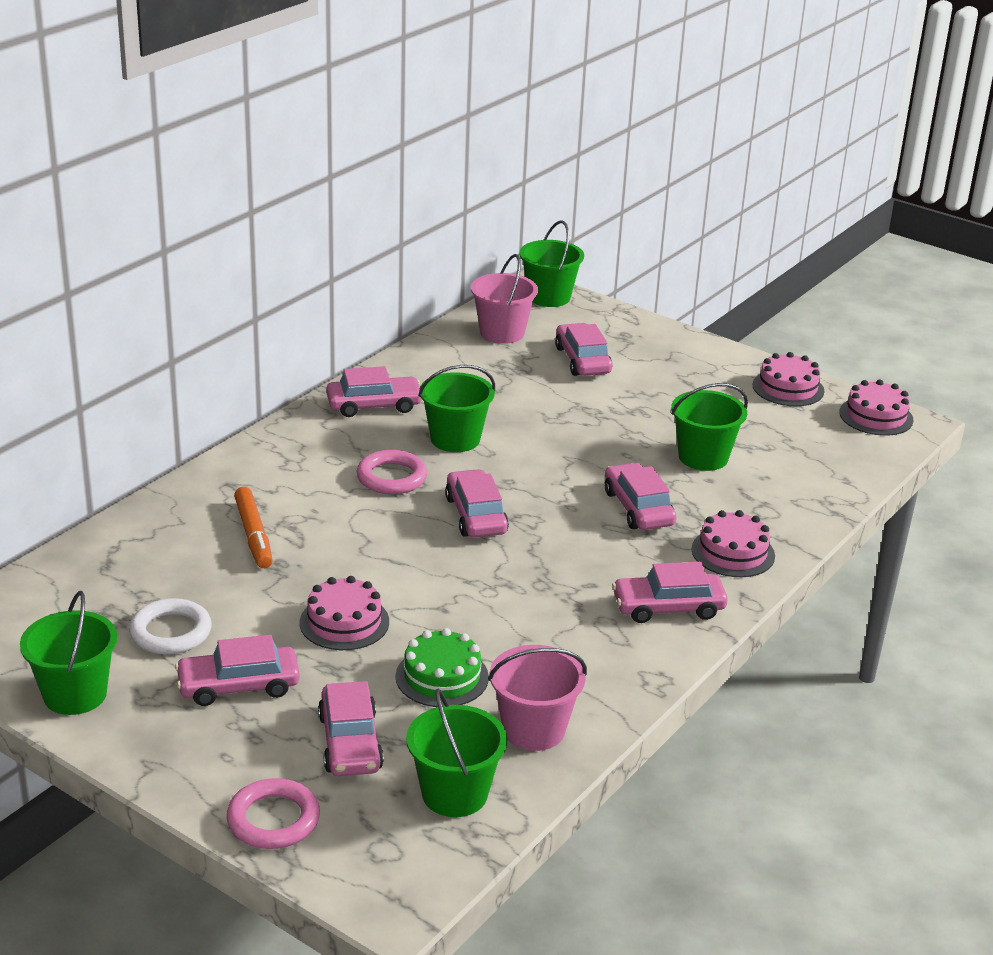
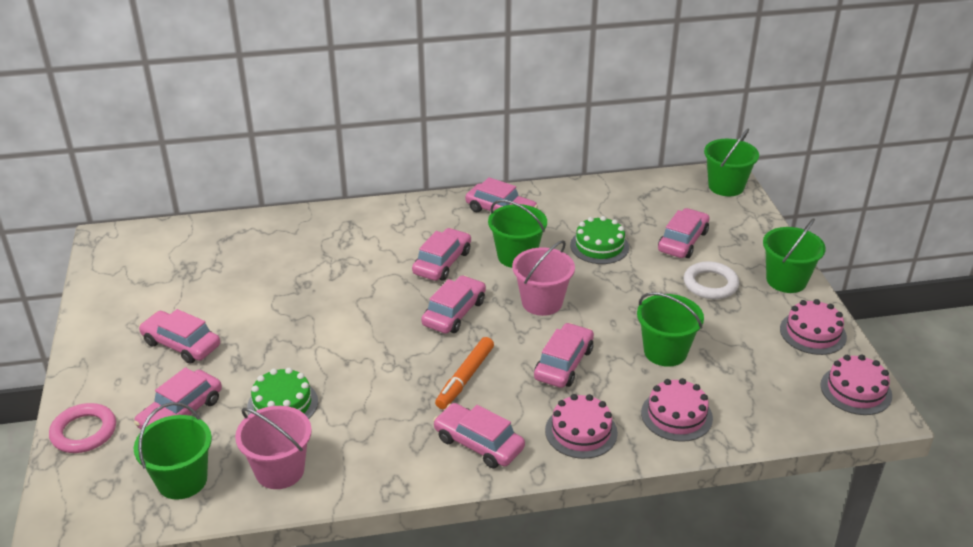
camera: 45 degrees right, 5 degrees up
(75, 694) = (109, 303): green bucket -> green bucket (786, 280)
(170, 632) = (197, 294): white ring -> white ring (710, 284)
(254, 535) = (317, 259): orange marker -> orange marker (465, 378)
(344, 622) = (284, 338): pink cake -> pink cake (676, 415)
(391, 477) = (442, 262): pink ring -> pink car
(502, 333) = (655, 198): pink bucket -> pink bucket (542, 302)
(517, 396) = (599, 246): none -> green cake

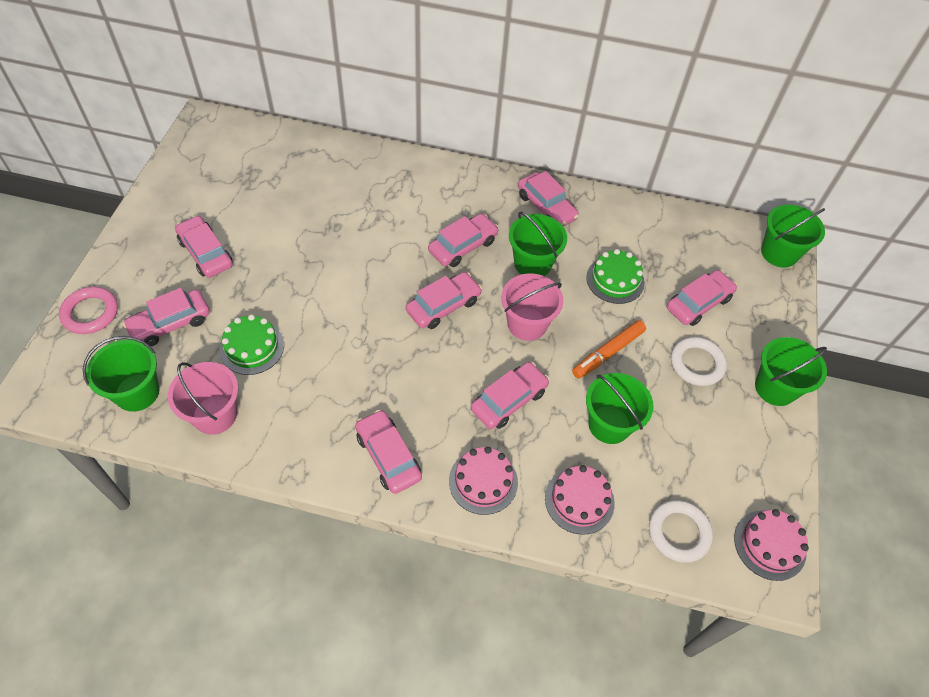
camera: 20 degrees right, 20 degrees up
(465, 378) = (414, 381): orange marker -> orange marker (608, 353)
(776, 408) = (678, 532): none -> white ring
(813, 333) = (766, 460): pink cake -> none

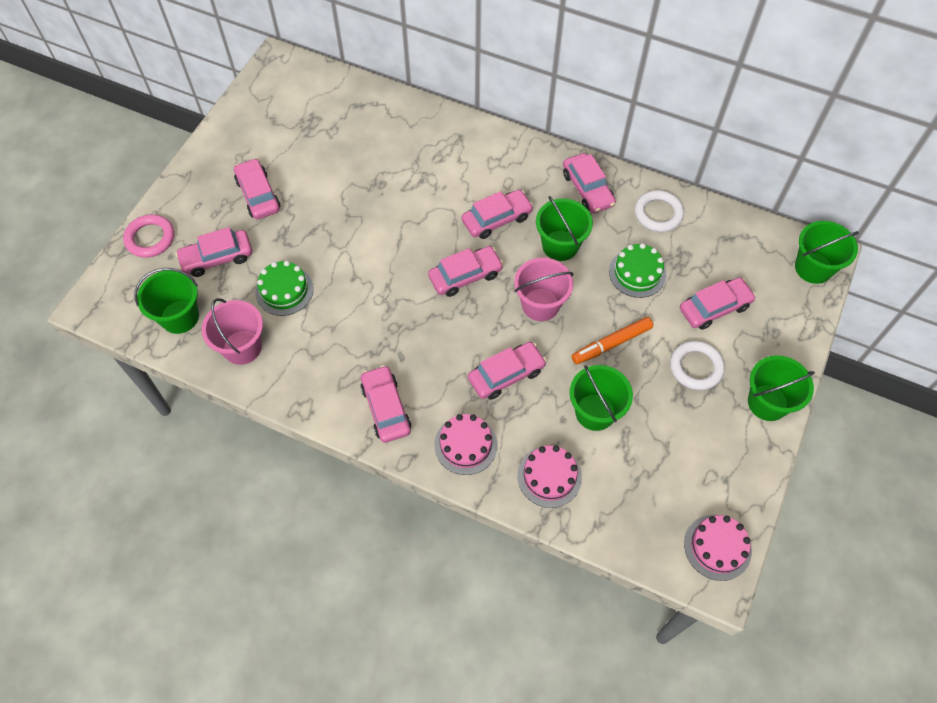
camera: 15 degrees right, 5 degrees up
(678, 532) = (634, 521): white ring -> white ring (658, 213)

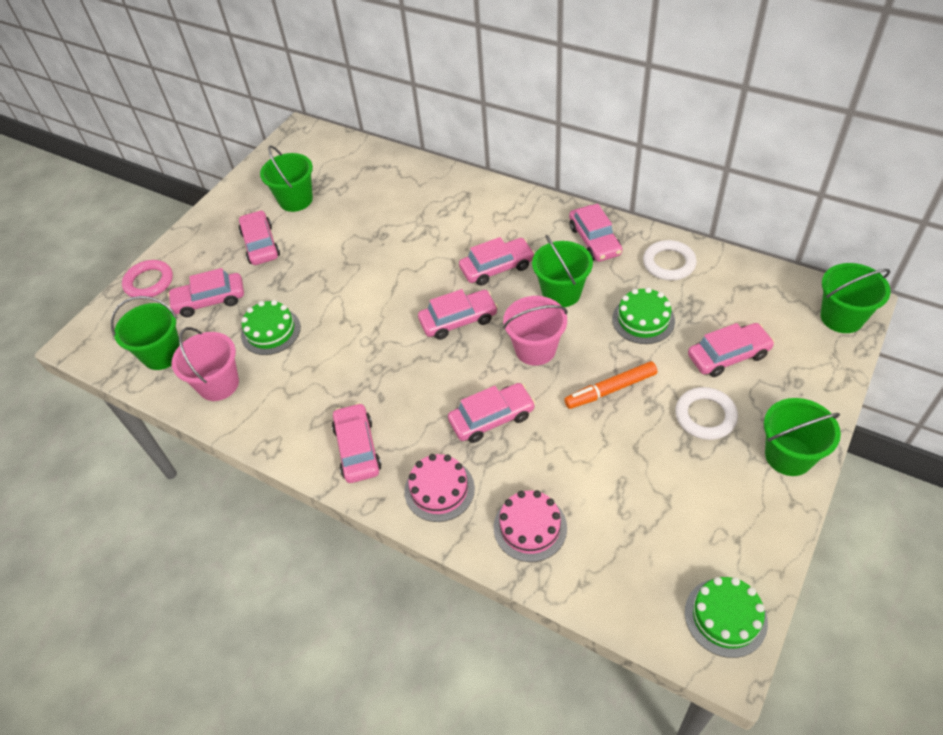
camera: 10 degrees right, 10 degrees down
(595, 412) = (587, 460): green bucket -> green bucket (296, 200)
(717, 547) = (725, 617): pink cake -> green cake

